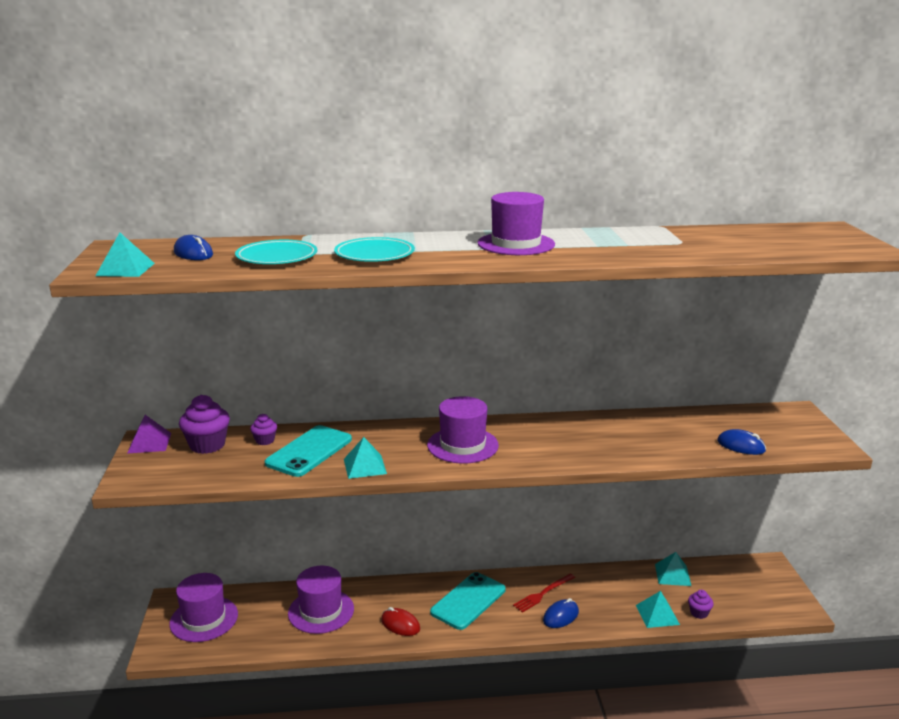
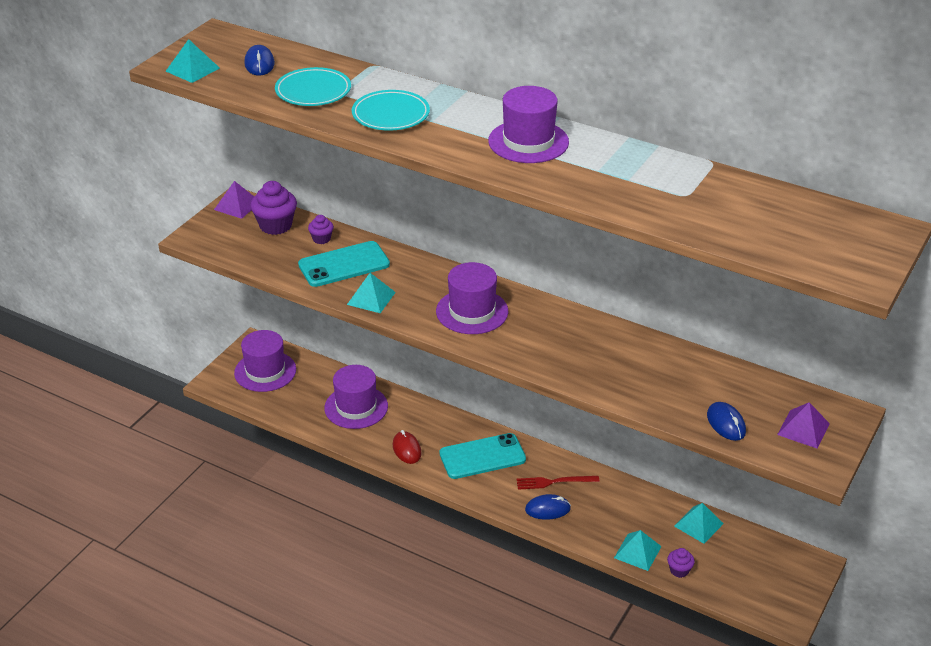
camera: 35 degrees right, 15 degrees up
(788, 430) = (803, 429): none -> purple pyramid

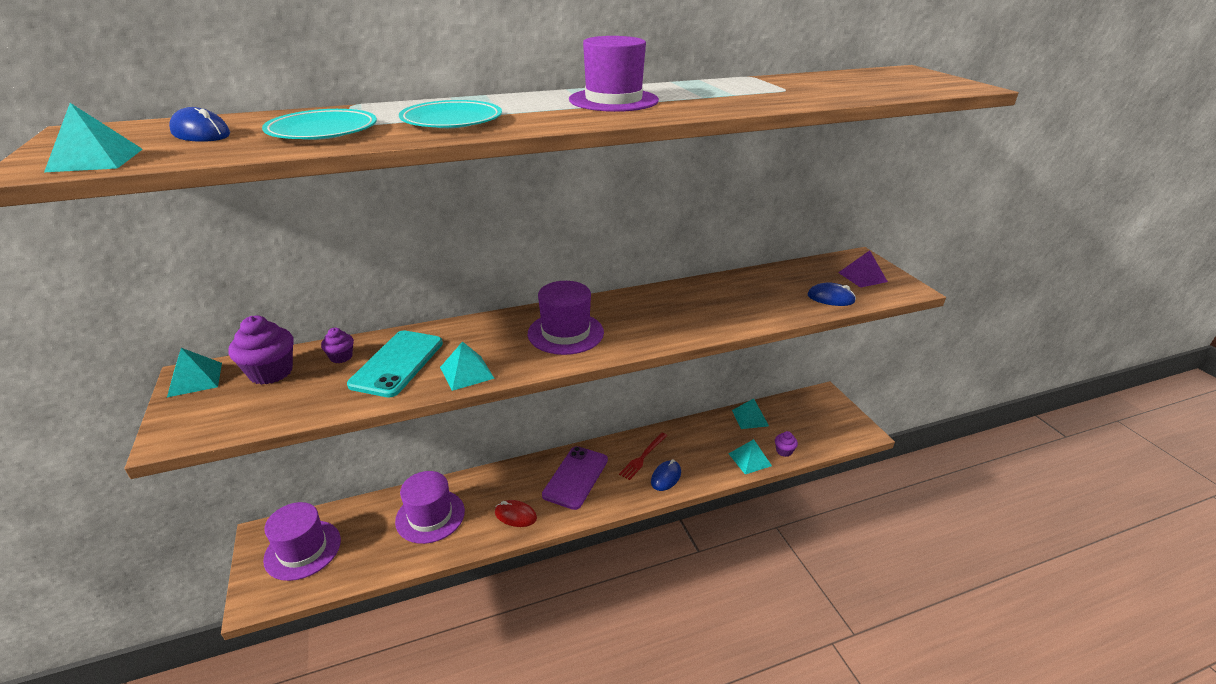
camera: 50 degrees left, 5 degrees down
(237, 205) = (195, 379): purple pyramid -> turquoise pyramid
(482, 457) = (576, 477): turquoise phone -> purple phone

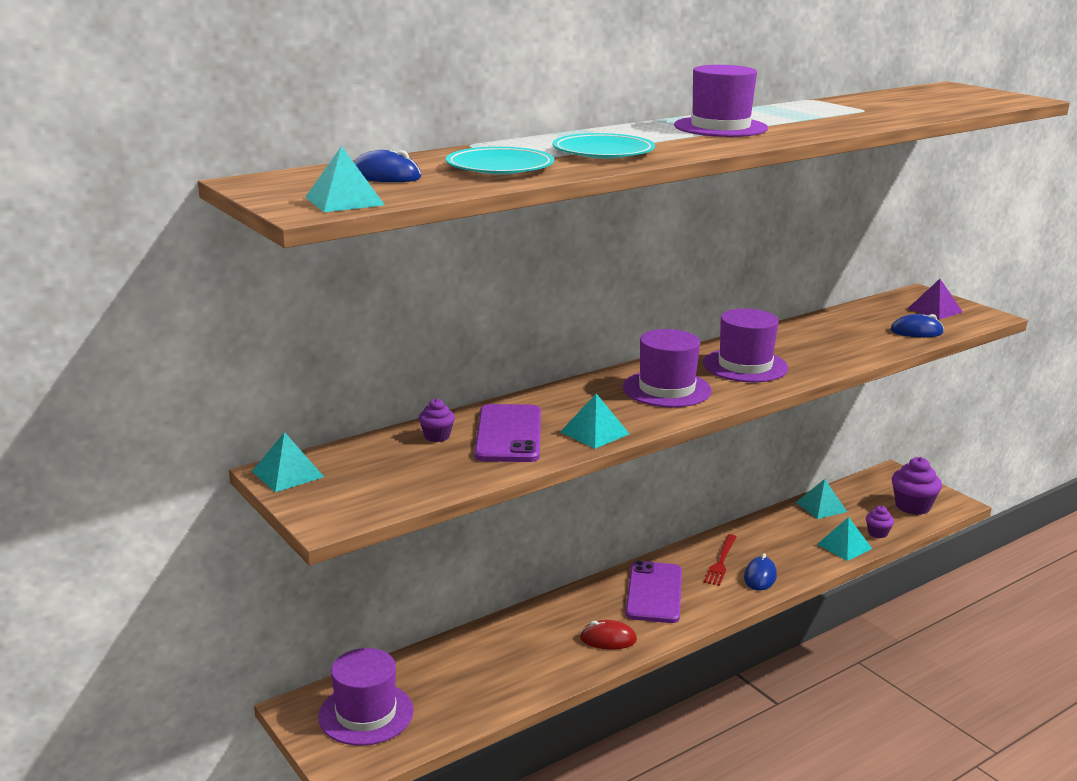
camera: 15 degrees left, 10 degrees down
(271, 372) = (371, 458): purple cupcake -> purple cupcake (912, 506)
(397, 363) = (508, 434): turquoise phone -> purple phone
(430, 516) = (503, 656): purple hat -> purple hat (745, 366)

